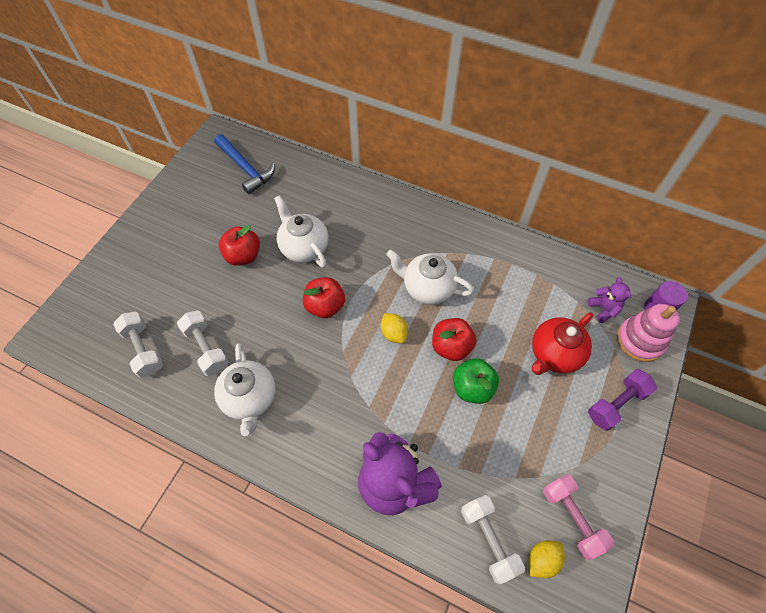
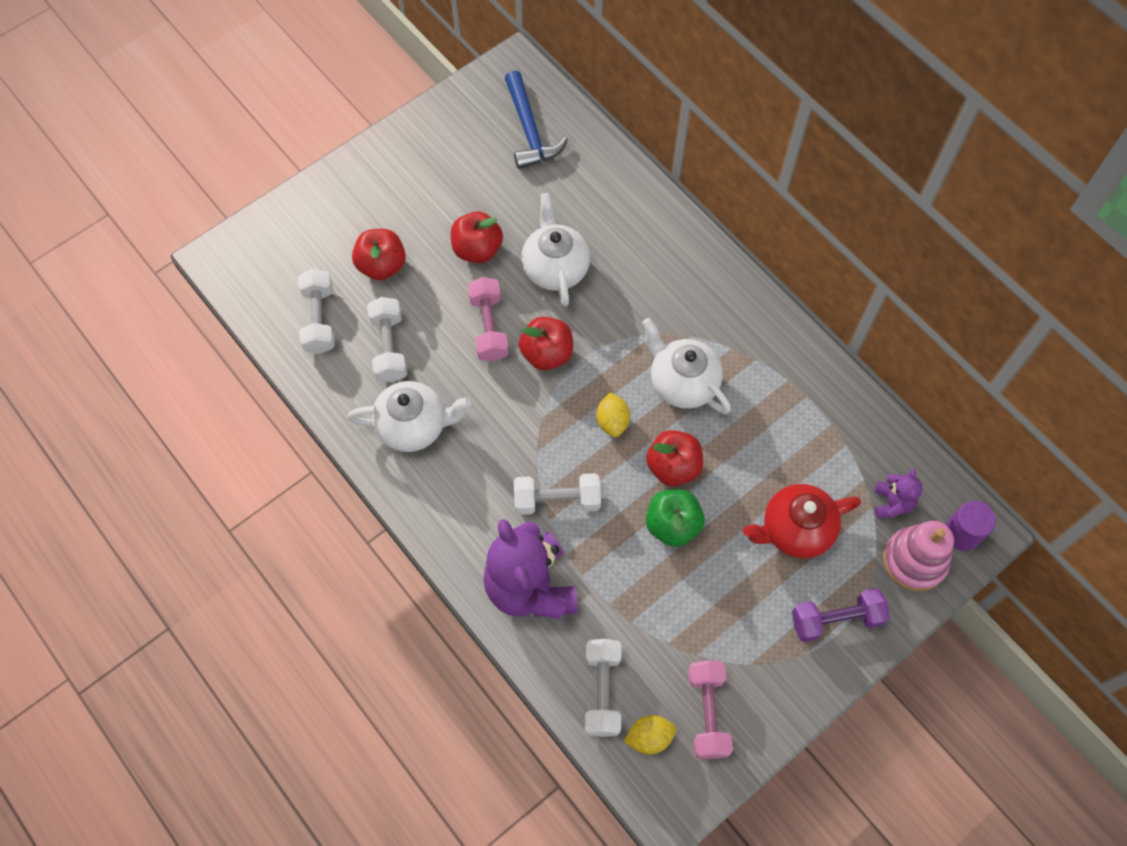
camera: 25 degrees right, 5 degrees up
(177, 293) = (382, 265): none -> red apple
(250, 398) = (413, 426): white teapot -> white teapot turned 105 degrees counterclockwise
(275, 304) = (489, 327): none -> pink dumbbell
(382, 406) = (557, 500): none -> white dumbbell

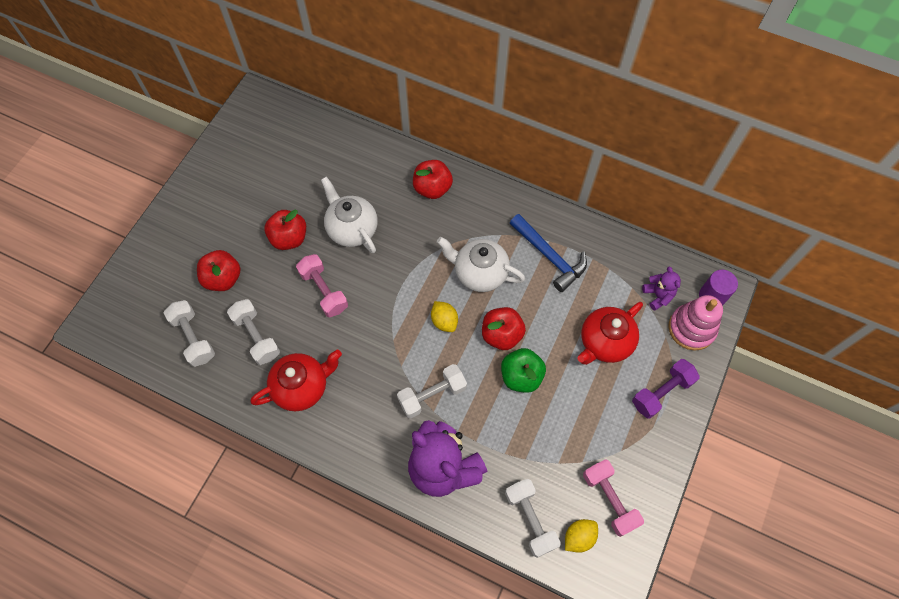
camera: 25 degrees left, 0 degrees up
(413, 426) = (302, 387): white teapot -> red teapot
(530, 130) = (287, 139): blue hammer -> blue hammer (549, 256)
(547, 354) = (375, 292): red apple -> red apple (432, 188)

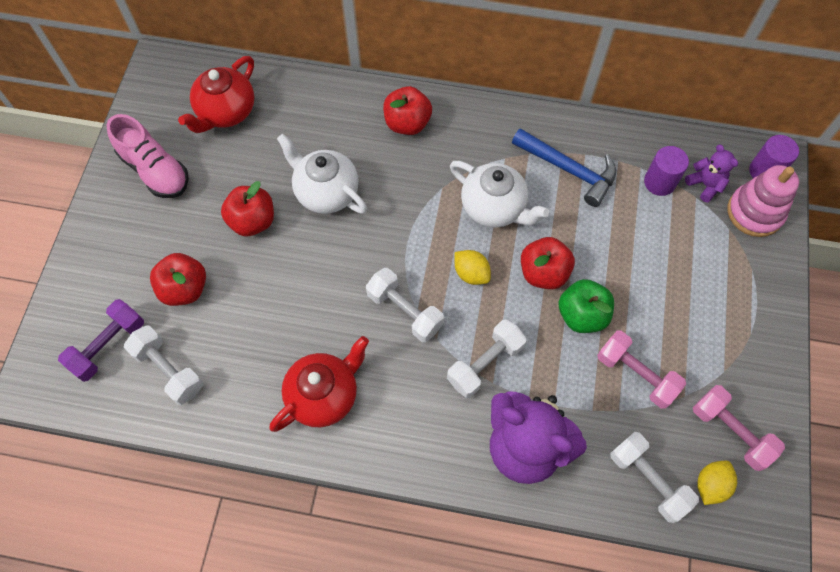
camera: 15 degrees left, 0 degrees up
(228, 181) = (155, 170): none -> pink shoe
(256, 336) = (248, 348): white dumbbell -> white dumbbell (405, 311)
(324, 291) = (315, 273): pink dumbbell -> pink dumbbell (636, 374)
(479, 273) = (494, 208): white teapot -> white teapot turned 150 degrees counterclockwise
(604, 342) = (664, 252): red teapot -> red teapot (226, 112)
(620, 284) = (659, 182): none -> purple cylinder
(661, 392) = (746, 293): purple dumbbell -> purple dumbbell (108, 345)

